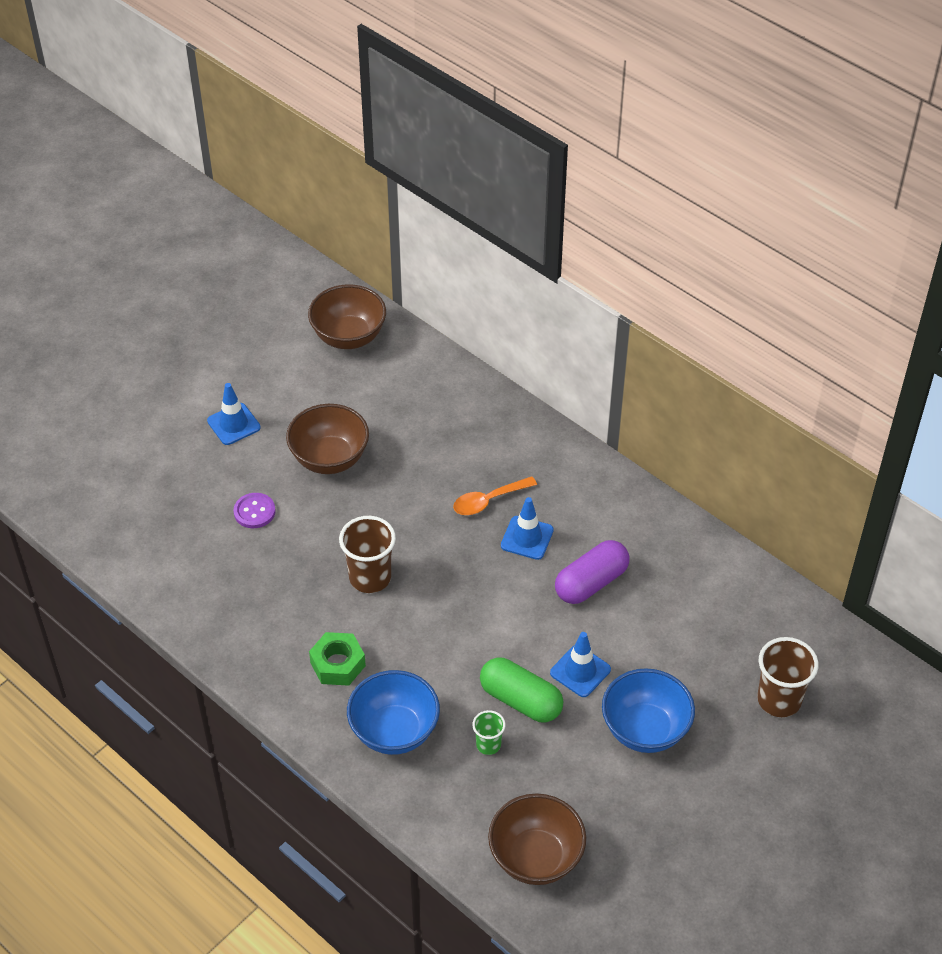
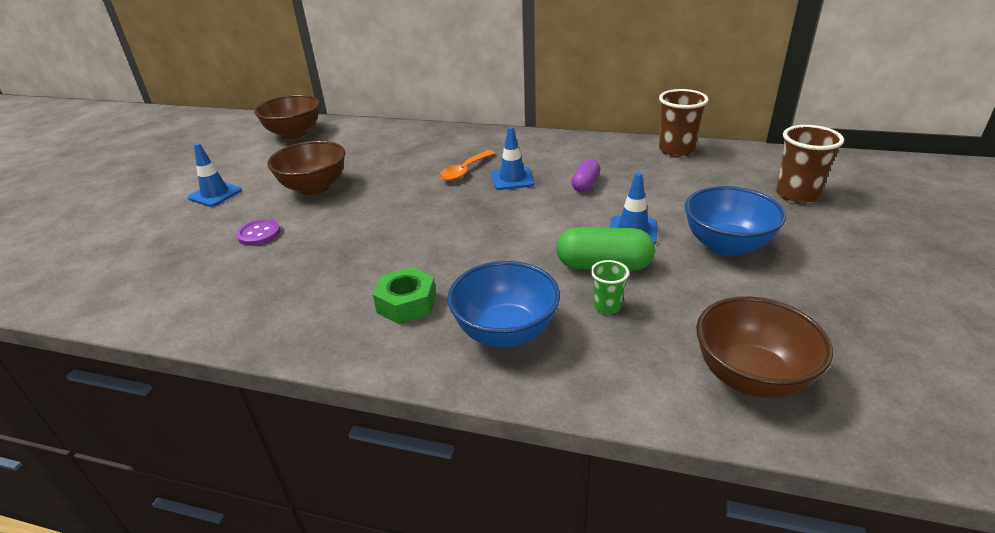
camera: 25 degrees left, 15 degrees down
(370, 578) = (397, 238): brown cup -> brown cup (676, 150)
(591, 582) = (585, 184): purple capsule -> purple capsule, size x0.63

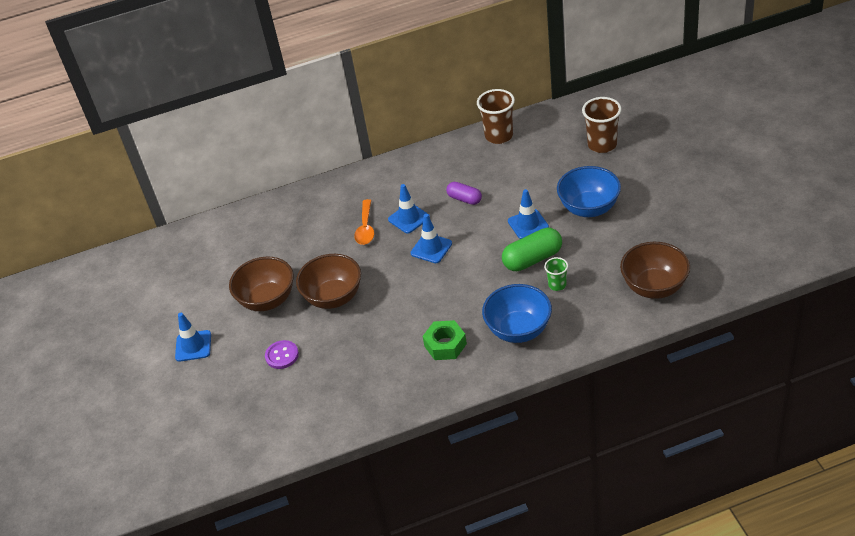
camera: 30 degrees left, 10 degrees up
(294, 133) = (168, 259): brown bowl -> brown bowl (333, 297)
(504, 210) = (431, 248): none -> blue traffic cone
(585, 184) = (464, 199): purple capsule -> purple capsule turned 45 degrees counterclockwise

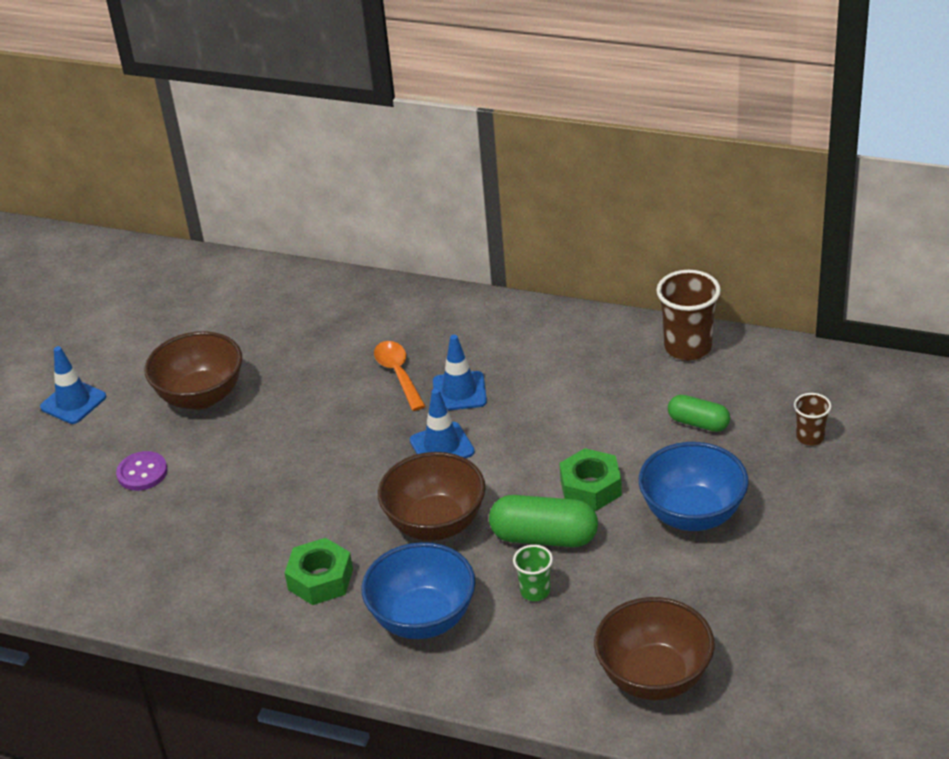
camera: 35 degrees right, 5 degrees down
(333, 297) = (270, 438): brown bowl -> brown bowl (435, 524)
(365, 228) = (398, 374): orange spoon -> orange spoon turned 120 degrees clockwise
(464, 199) = (551, 406): purple capsule -> none
(528, 224) = (591, 487): blue traffic cone -> green nut
(544, 167) = (698, 423): none -> green capsule
(602, 145) = (810, 437): brown cup -> brown cup, size x0.55

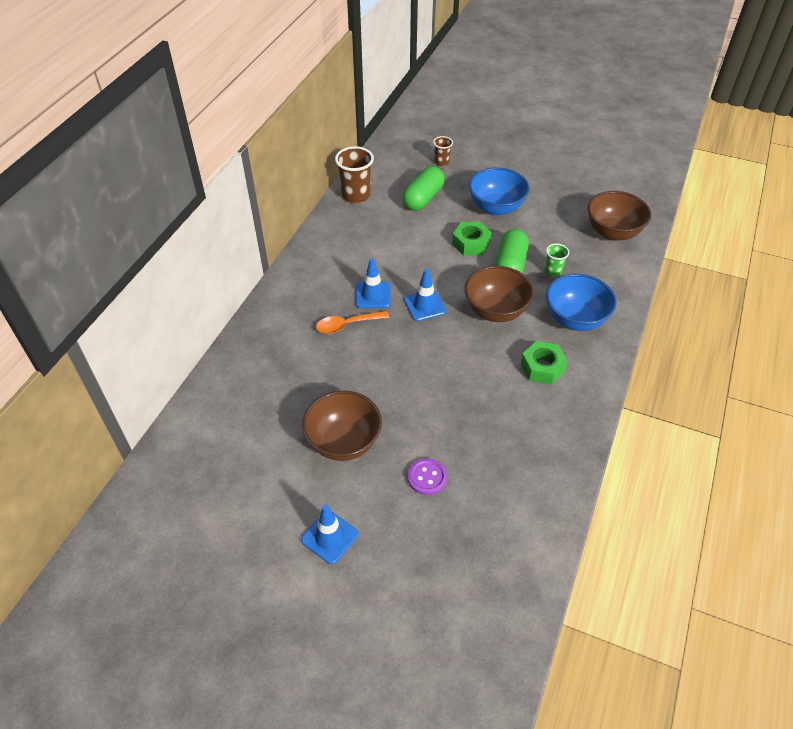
camera: 90 degrees left, 10 degrees up
(698, 423) = (423, 198): green capsule -> green capsule, size x1.60

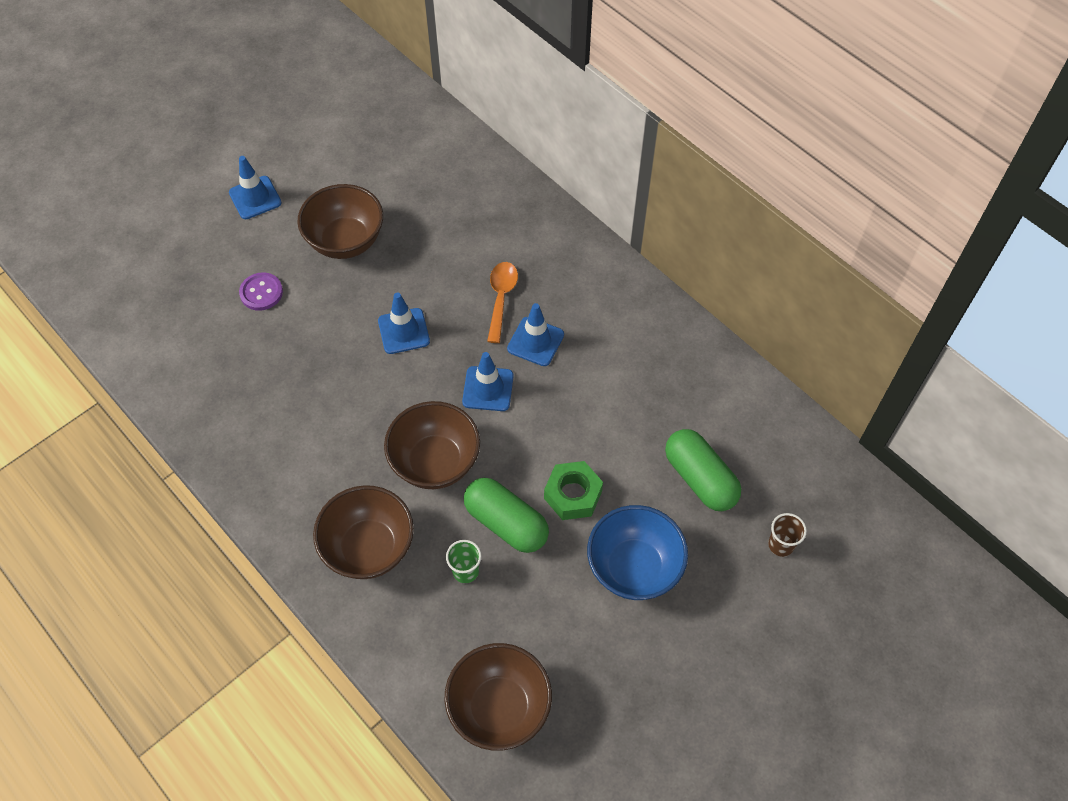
camera: 115 degrees right, 10 degrees up
(356, 195) = (744, 395): brown cup -> none
(407, 368) = (403, 331): none -> blue traffic cone
(542, 367) = (321, 467): green nut -> none
(575, 319) = (369, 548): blue bowl -> brown bowl

